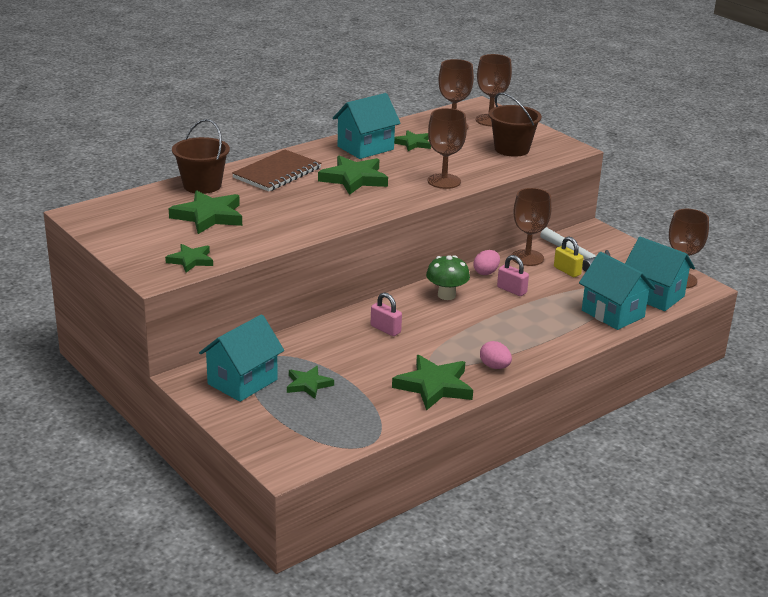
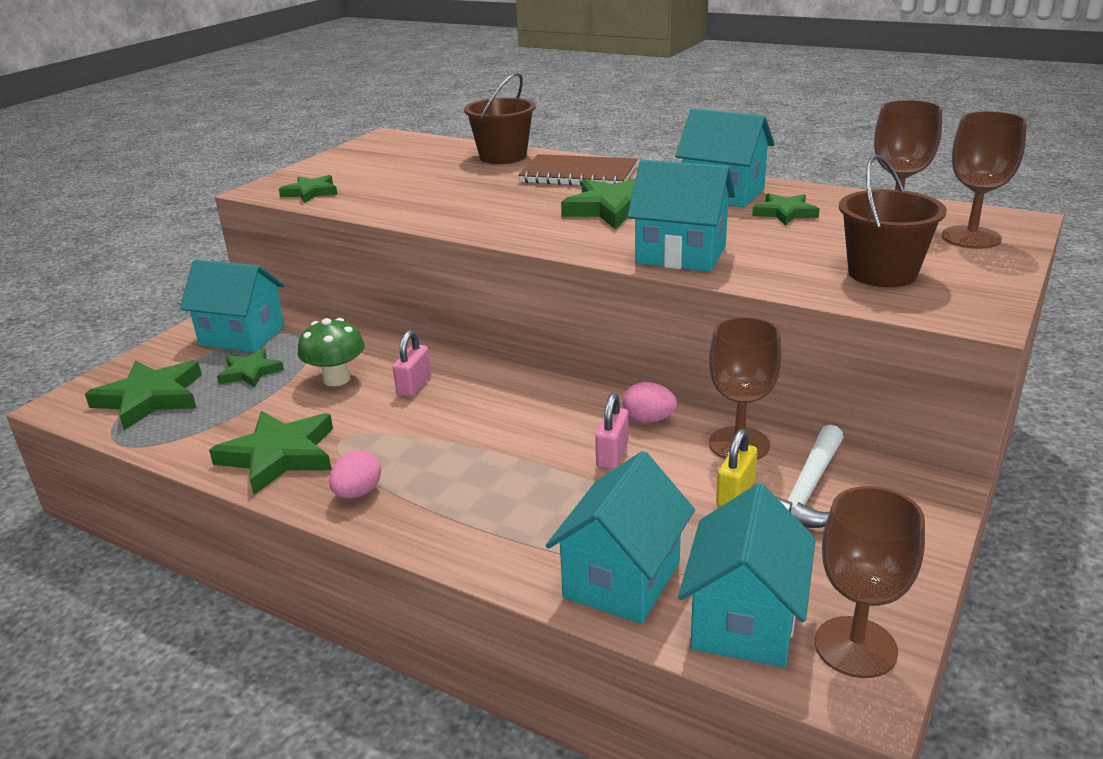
camera: 70 degrees right, 0 degrees up
(209, 216) = (426, 175): green star -> green star (150, 398)
(444, 181) = (681, 255): brown goblet -> turquoise house
(446, 295) = (545, 405): green mushroom -> green mushroom (336, 379)

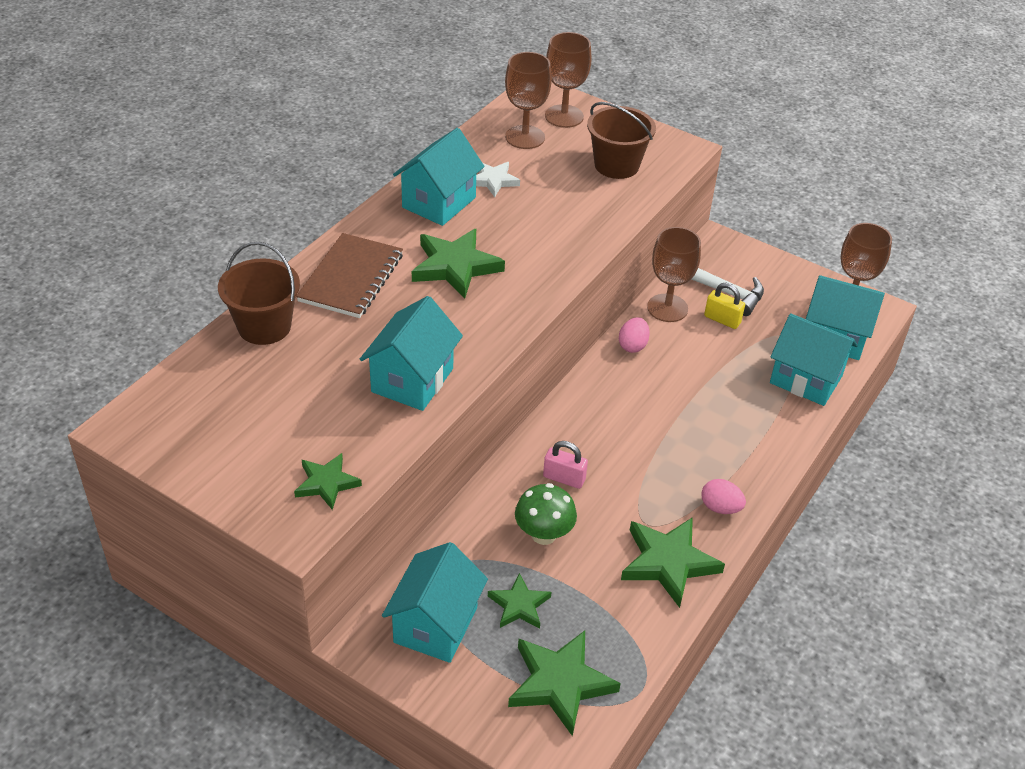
camera: 90 degrees left, 15 degrees up
(612, 454) = (676, 369): pink padlock -> none
(681, 255) = (567, 244): turquoise house -> turquoise house (412, 380)
(785, 213) = (493, 181): green star -> white star

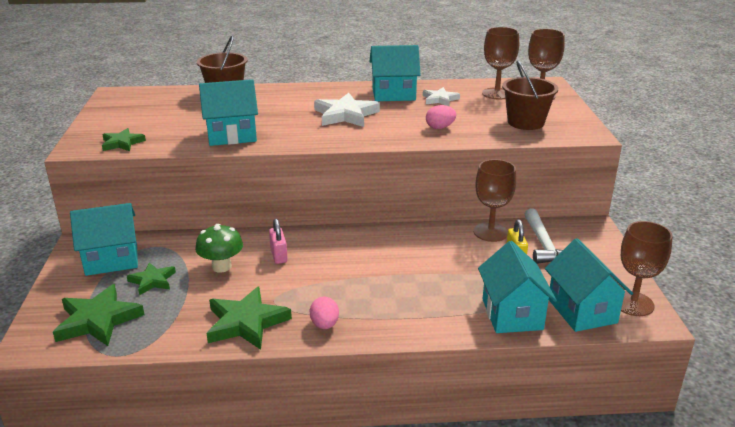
camera: 55 degrees right, 15 degrees down
(351, 278) = (293, 97): brown notebook -> none
(455, 266) = (346, 115): green star -> white star
(632, 345) = (434, 233): pink egg -> pink egg (440, 127)

